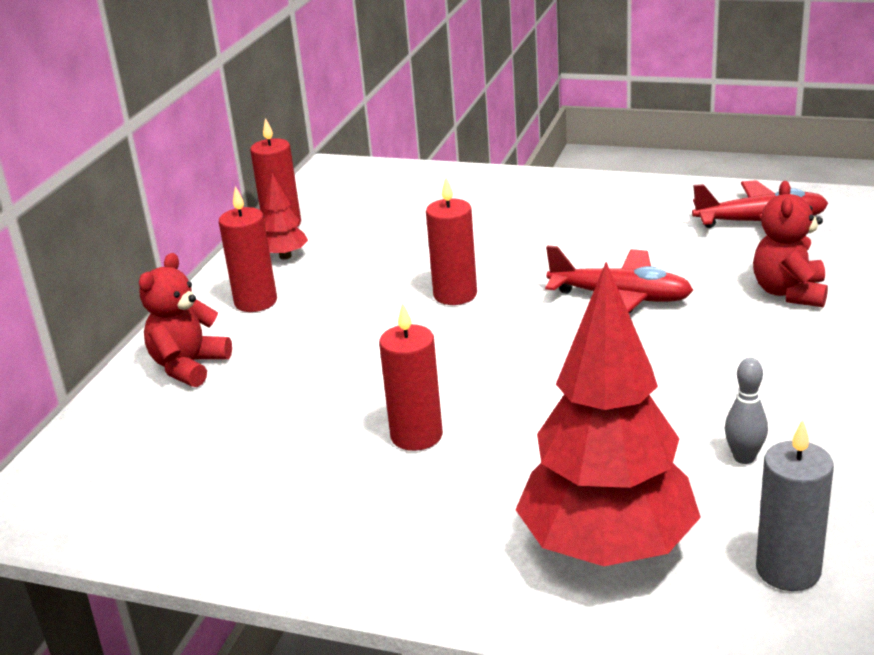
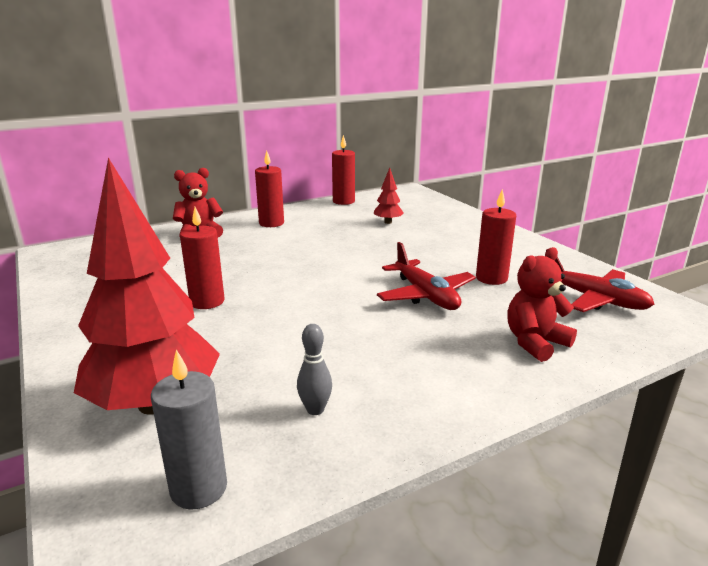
camera: 40 degrees right, 5 degrees down
(285, 256) = (318, 212): red tree -> red tree (388, 222)
(455, 295) = (350, 256): red candle -> red candle (491, 278)

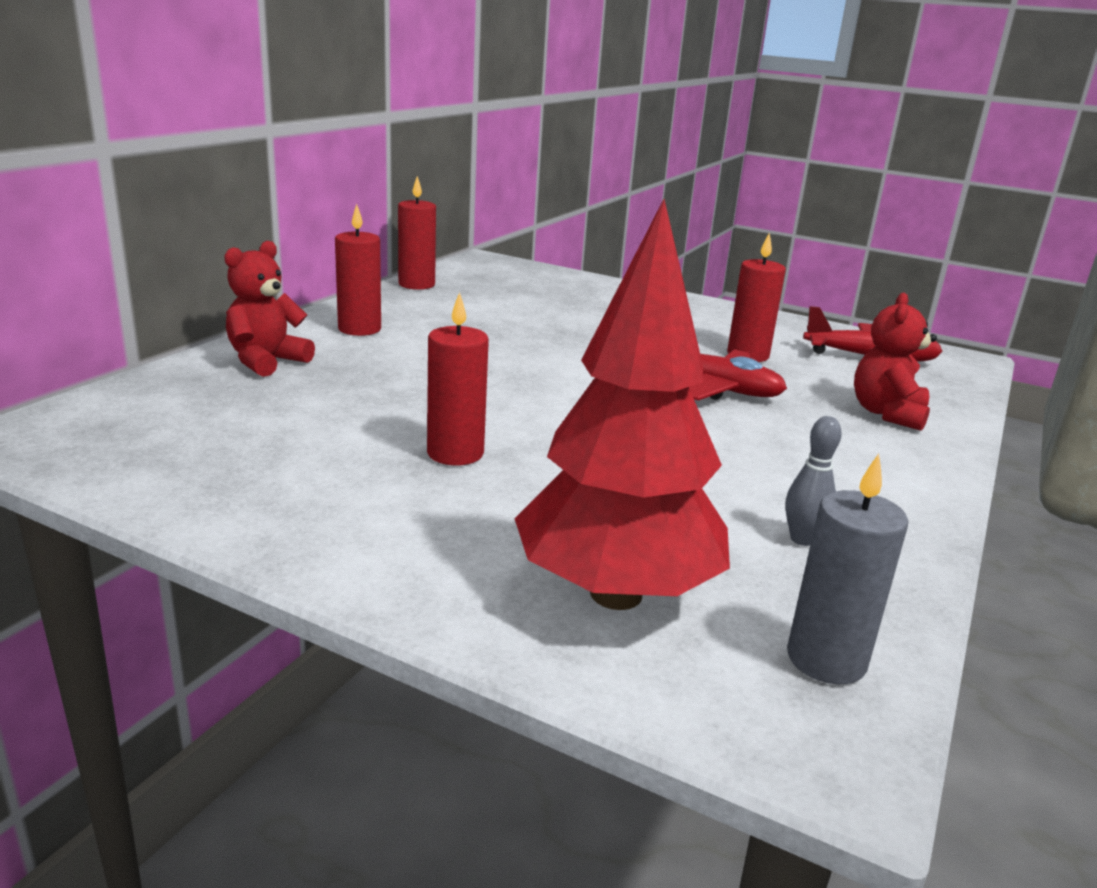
camera: 35 degrees left, 0 degrees up
(388, 222) = (524, 306): red tree -> none

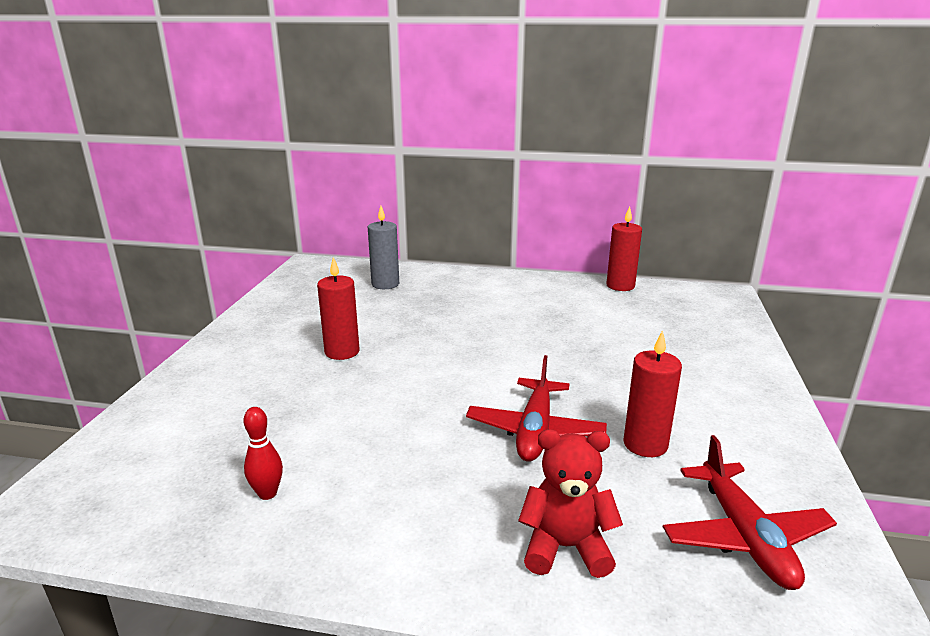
camera: 75 degrees right, 0 degrees up
(266, 361) = (431, 281): red teddy bear -> none
(359, 329) = (508, 290): red candle -> none
(615, 593) = (189, 425): red tree -> none
(802, 539) = (267, 493): grey bowling pin -> red bowling pin
(826, 659) = (116, 508): grey candle -> grey candle (385, 284)

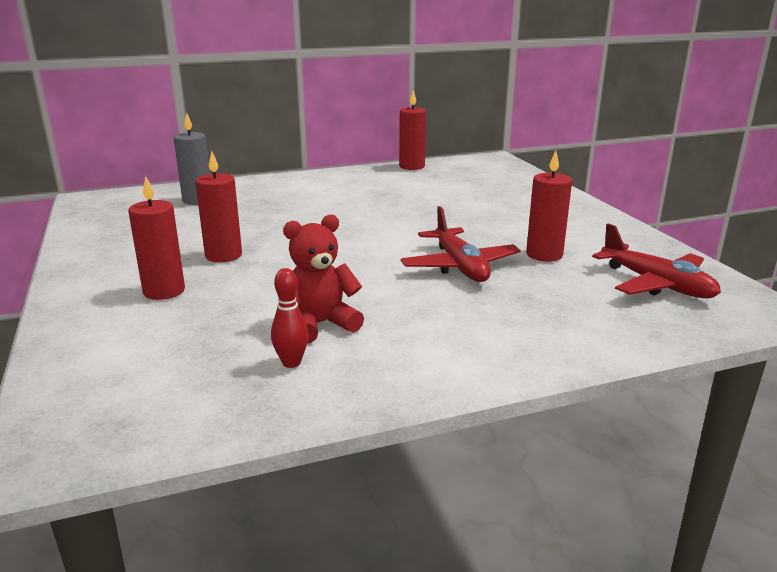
camera: 30 degrees left, 0 degrees up
(260, 377) = (164, 291): none -> red candle
(565, 547) = (561, 322): red teddy bear -> red teddy bear (320, 324)

